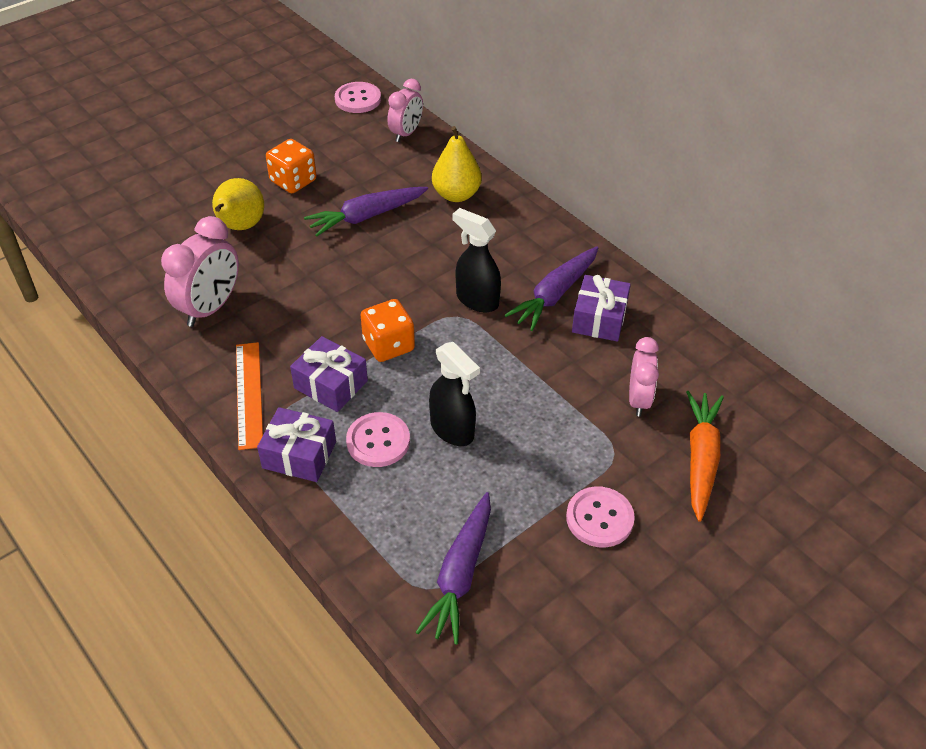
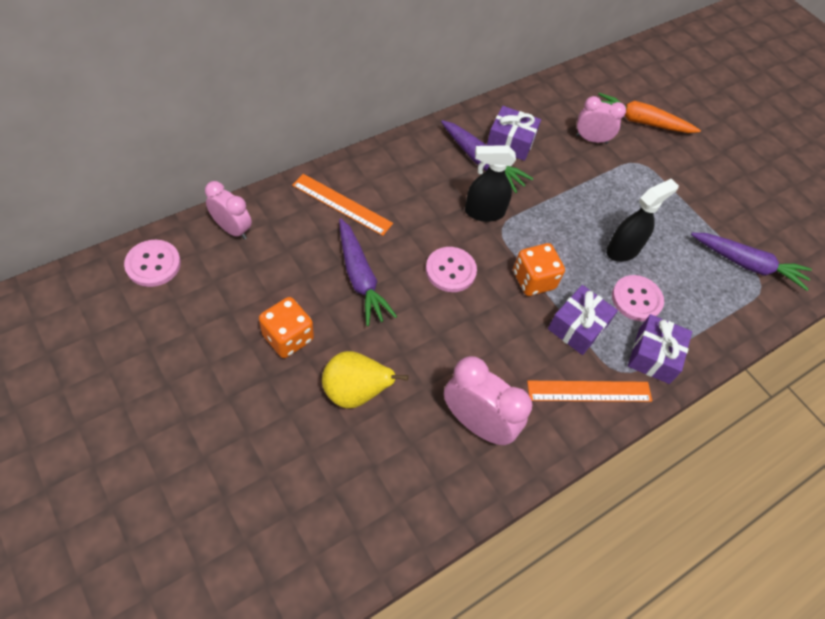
camera: 90 degrees left, 10 degrees up
(456, 195) = (342, 204): yellow pear -> orange ruler
(477, 300) = (484, 212): black spray bottle -> black spray bottle turned 45 degrees clockwise
(599, 518) = (693, 182): pink button -> pink button (450, 270)

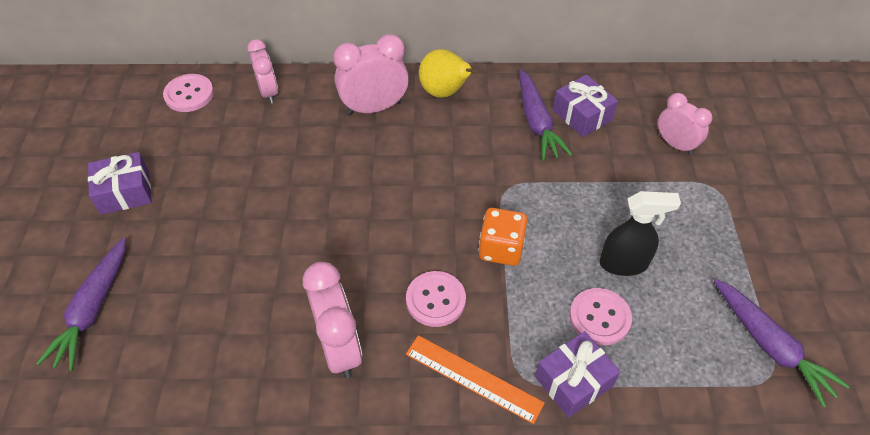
camera: 40 degrees right, 5 degrees down
(288, 337) = (241, 195): orange dice -> none
(342, 204) = (374, 108): orange ruler -> pink clock
(355, 392) = (257, 265): yellow pear -> yellow pear (444, 92)
(360, 278) = (339, 174): purple carrot -> purple carrot (93, 309)
(450, 270) = (426, 204): pink button -> pink button (435, 300)
(484, 212) = (501, 167): black spray bottle -> none
(577, 327) = (512, 312): purple gift -> purple gift (125, 192)
(641, 122) = (751, 149): orange carrot -> none

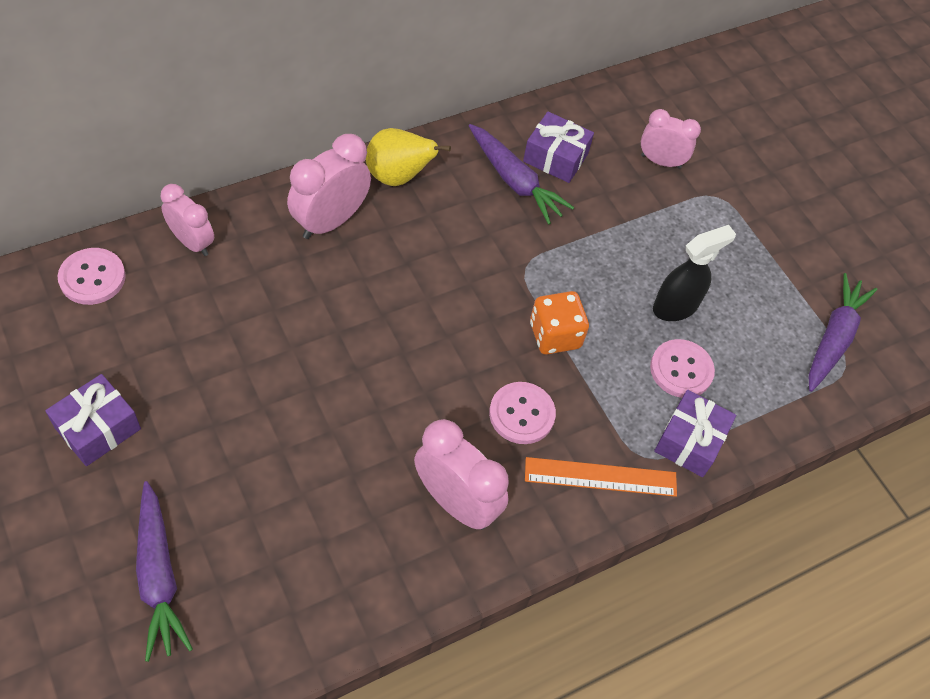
camera: 35 degrees left, 5 degrees up
(770, 346) = (833, 338): purple carrot -> purple carrot turned 90 degrees counterclockwise

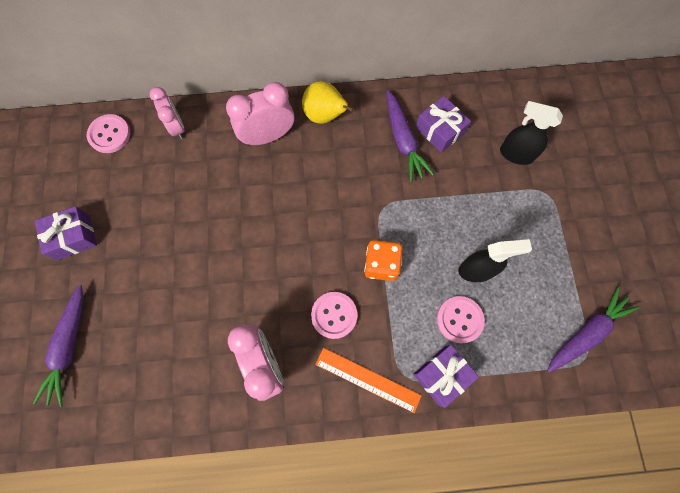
camera: 30 degrees right, 15 degrees up
(660, 161) = (516, 154): pink clock -> black spray bottle

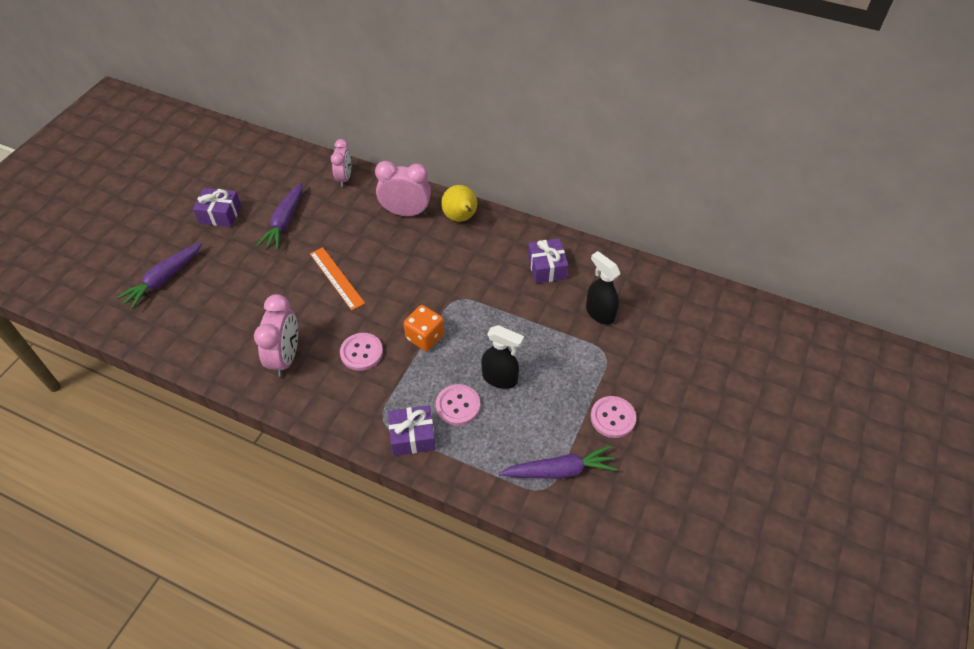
camera: 30 degrees right, 20 degrees down
(109, 134) = (294, 163): pink button -> pink button (613, 418)
(368, 379) = (352, 408): orange ruler -> orange ruler (337, 278)
(403, 140) = (510, 261): purple carrot -> purple carrot (285, 222)

